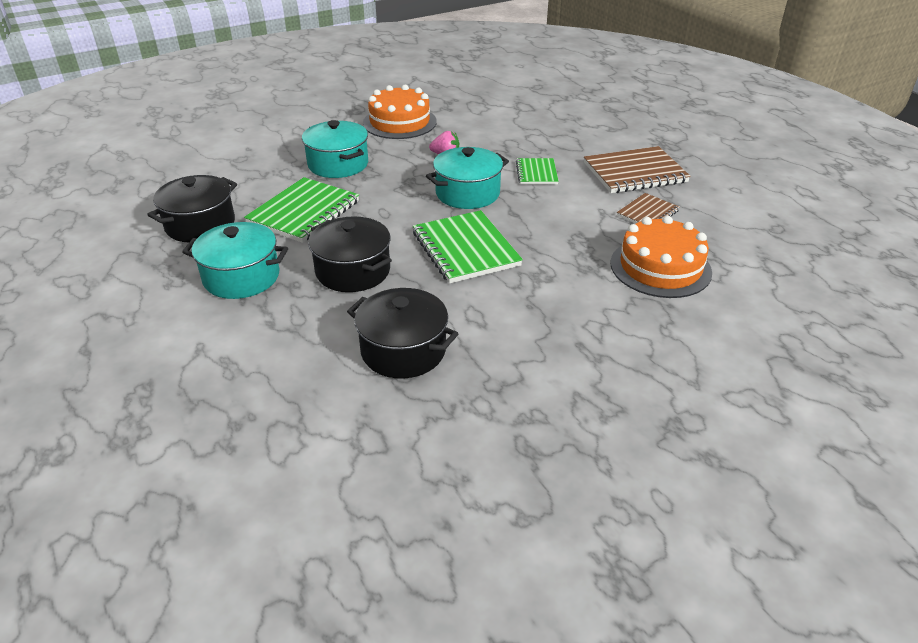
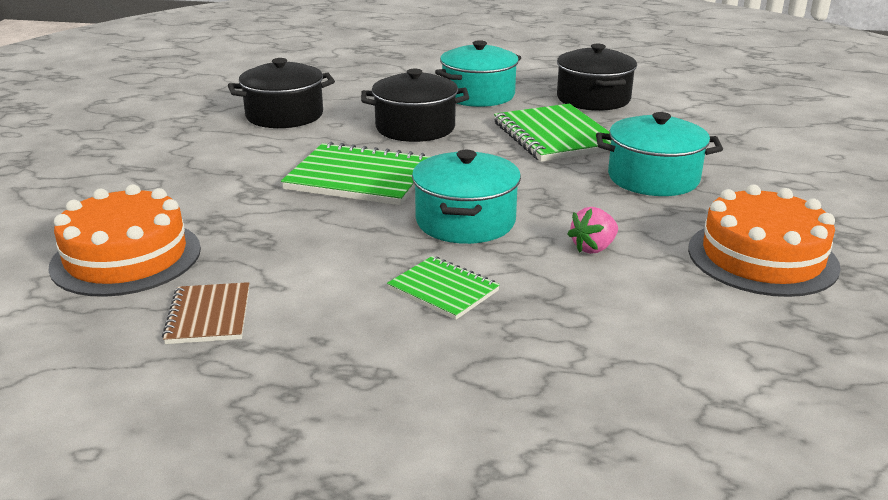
camera: 130 degrees right, 10 degrees down
(635, 173) = (306, 378): brown notebook -> none

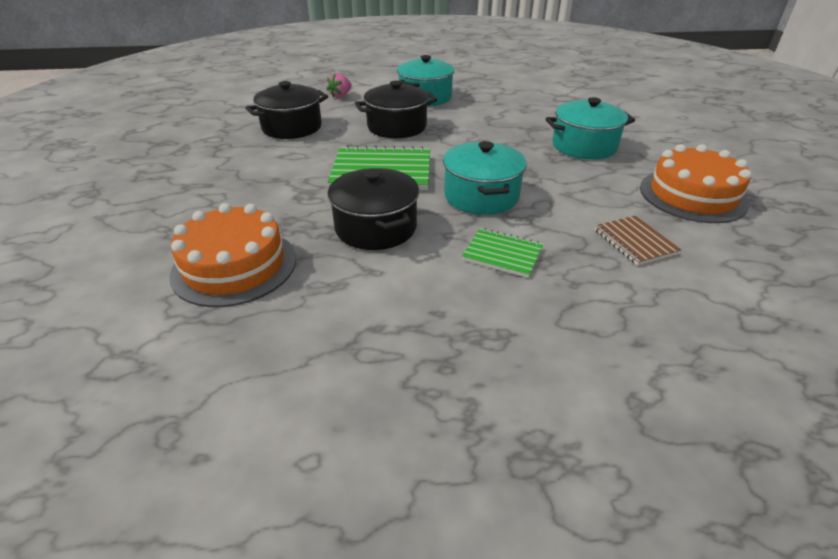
camera: 15 degrees left, 10 degrees up
(208, 316) = (336, 308): brown notebook -> brown notebook (634, 242)
(554, 136) = (498, 123): green notebook -> none
(593, 99) = (505, 92): black pot -> black pot (376, 227)
(593, 248) = (582, 204): pink strawberry -> pink strawberry (340, 96)

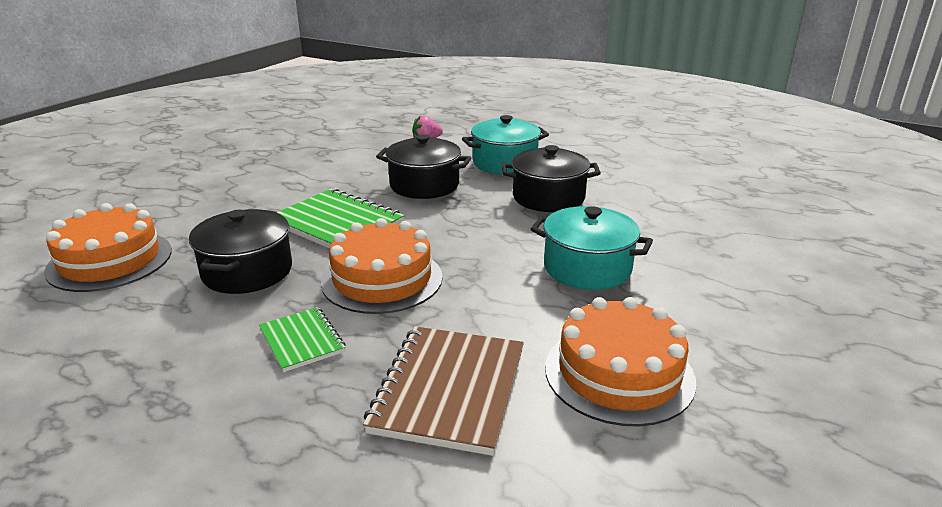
camera: 35 degrees right, 10 degrees down
(292, 127) = (335, 159): black pot -> black pot (548, 198)
(481, 196) = (382, 279): turquoise pot -> orange cake
(634, 242) = (448, 390): brown notebook -> brown notebook, size x1.77

